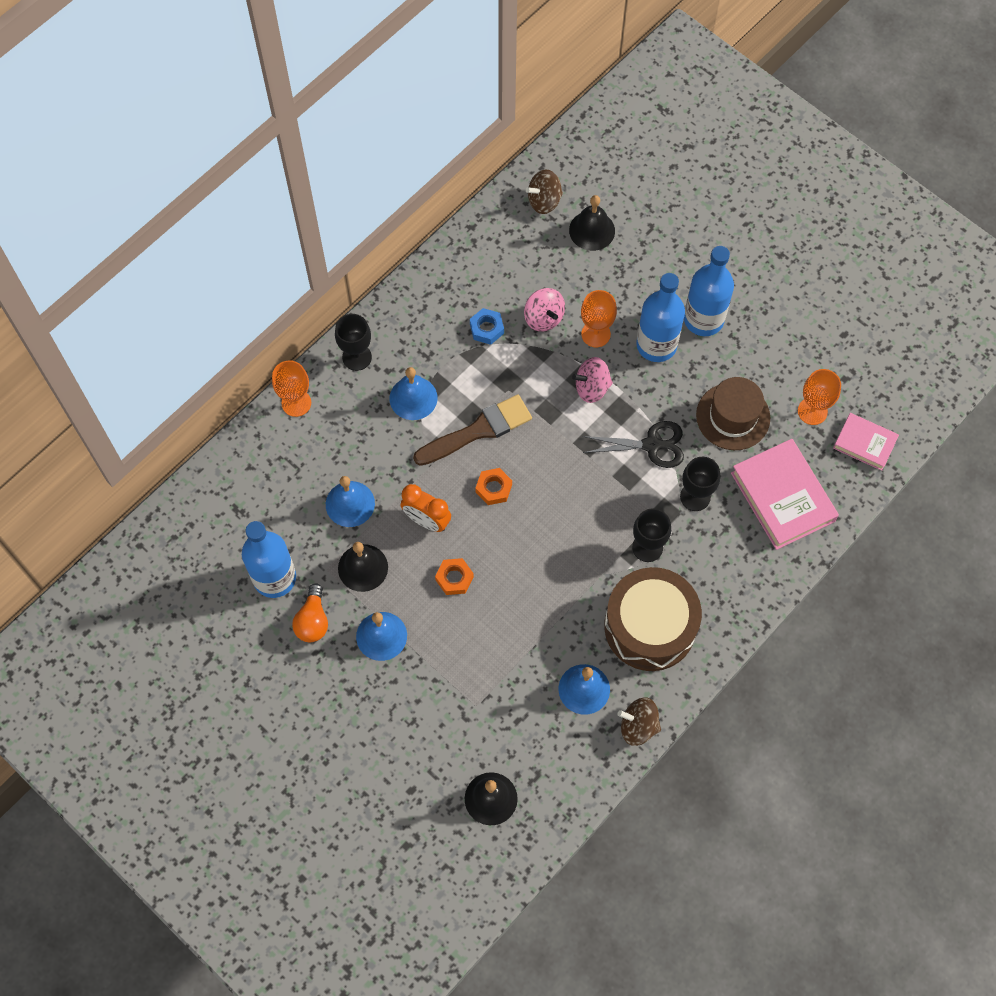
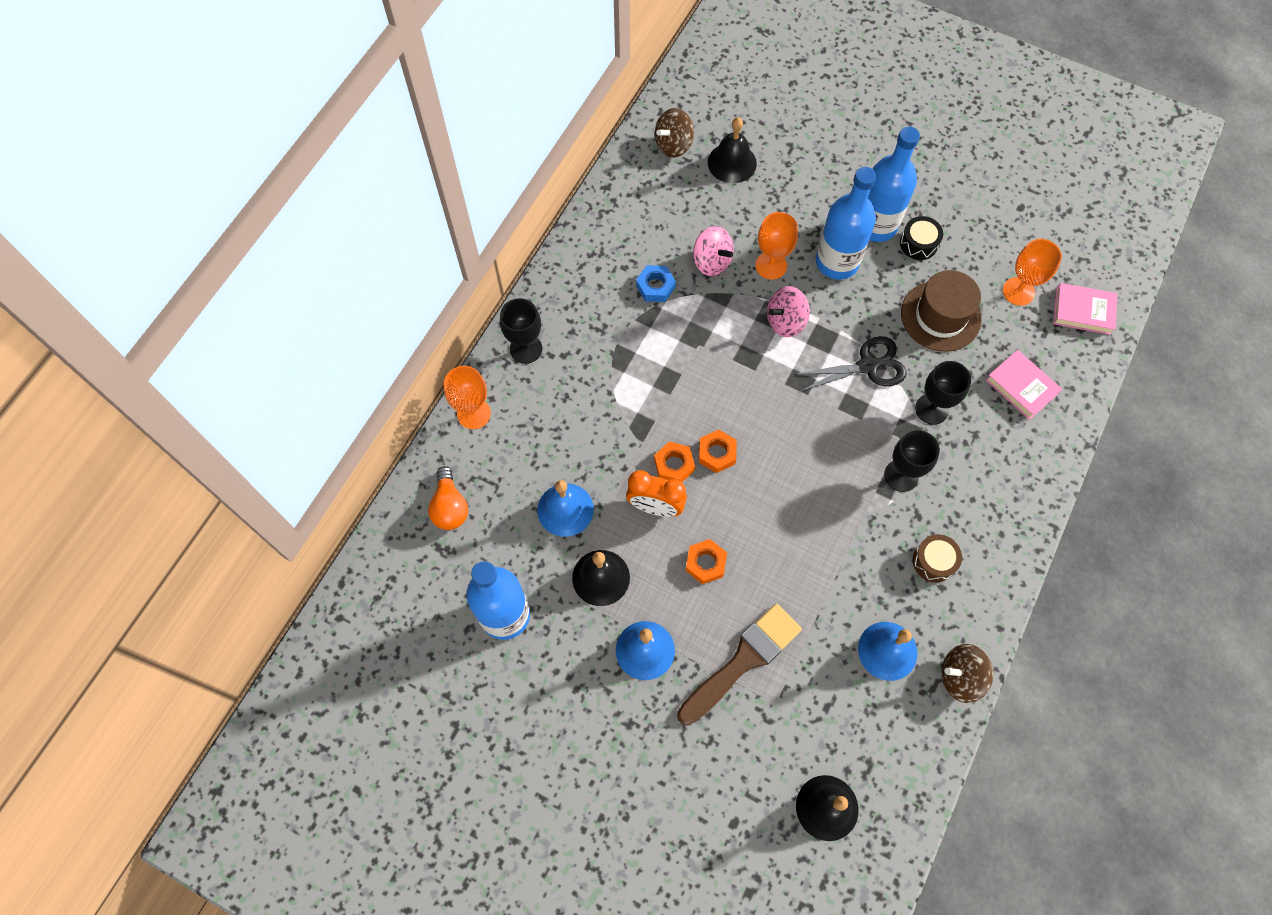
camera: 15 degrees left, 0 degrees up
(313, 621) = (562, 653): orange light bulb -> orange light bulb (450, 507)
(413, 398) = (600, 377): blue bell -> none
(453, 489) = (674, 465): none -> orange nut
(478, 430) = (680, 395): brown brush -> brown brush (742, 661)
(650, 626) = (934, 561): brown drum -> brown drum, size x0.41
(737, 346) = (918, 243): none -> black drum
(782, 497) = (1021, 387): pink book -> pink book, size x0.58

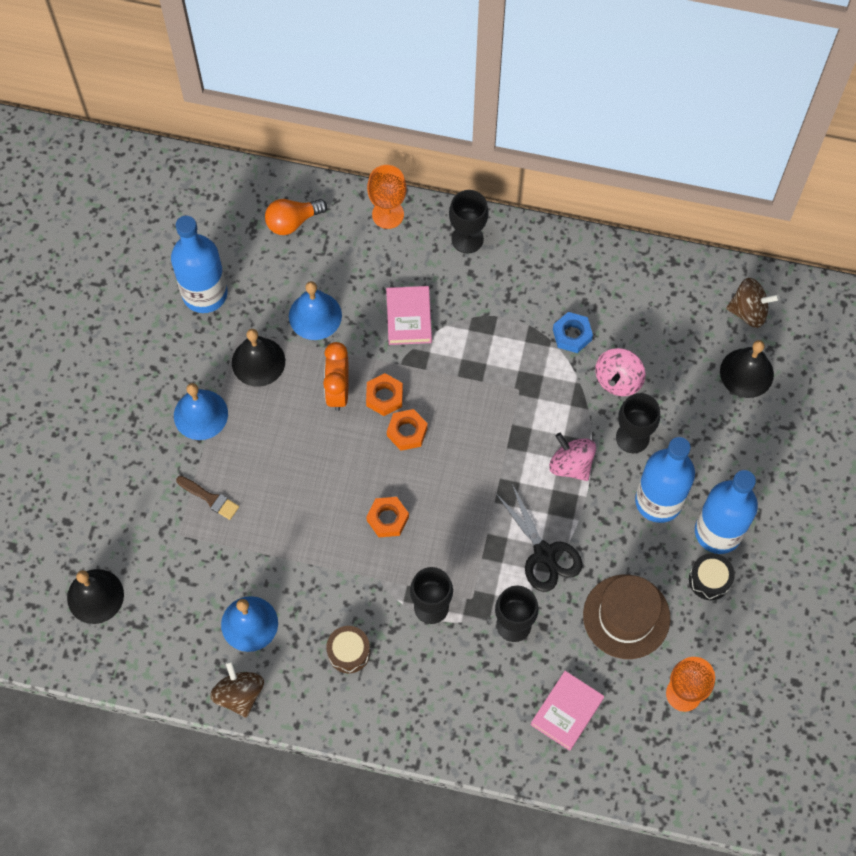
camera: 75 degrees right, 0 degrees up
(673, 145) = (748, 311): brown spinning top -> brown spinning top turned 150 degrees clockwise
(705, 563) = (294, 446): orange nut -> orange nut (387, 519)
(742, 661) = (210, 498): brown brush -> brown brush, size x0.49
(771, 265) = (632, 437): orange goblet -> black goblet
(1083, 311) = (680, 766): pink book -> pink book (408, 317)

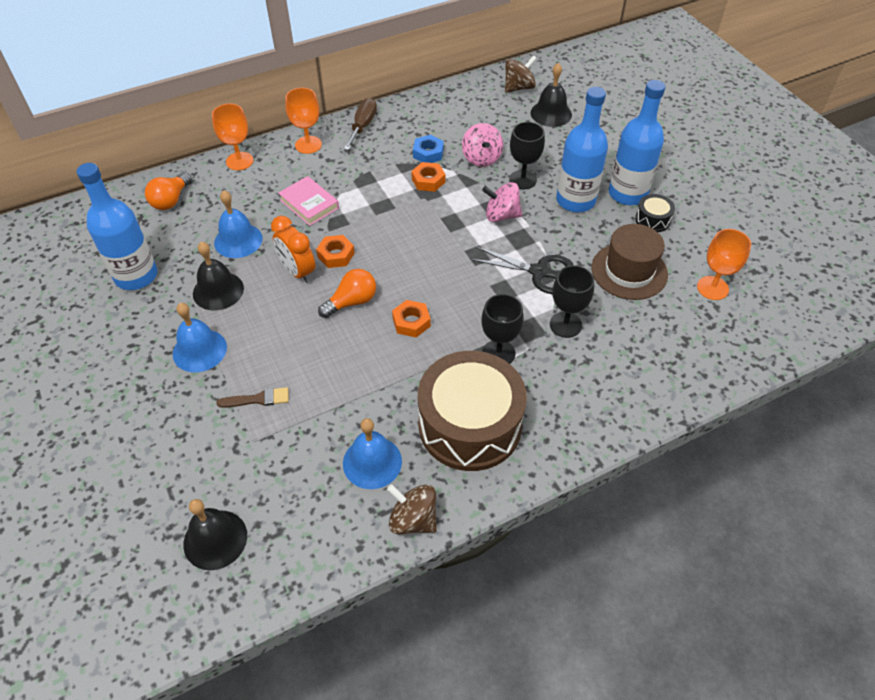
camera: 40 degrees left, 15 degrees down
(349, 652) = (470, 425): brown drum -> brown drum, size x2.42
(356, 459) = (351, 302): none -> orange light bulb
(407, 432) = (372, 264): orange nut -> orange nut (428, 180)
(467, 239) = (308, 145): black goblet -> orange goblet
(540, 251) = (363, 126): none -> brown screwdriver
(566, 711) = (657, 350): pink book -> none

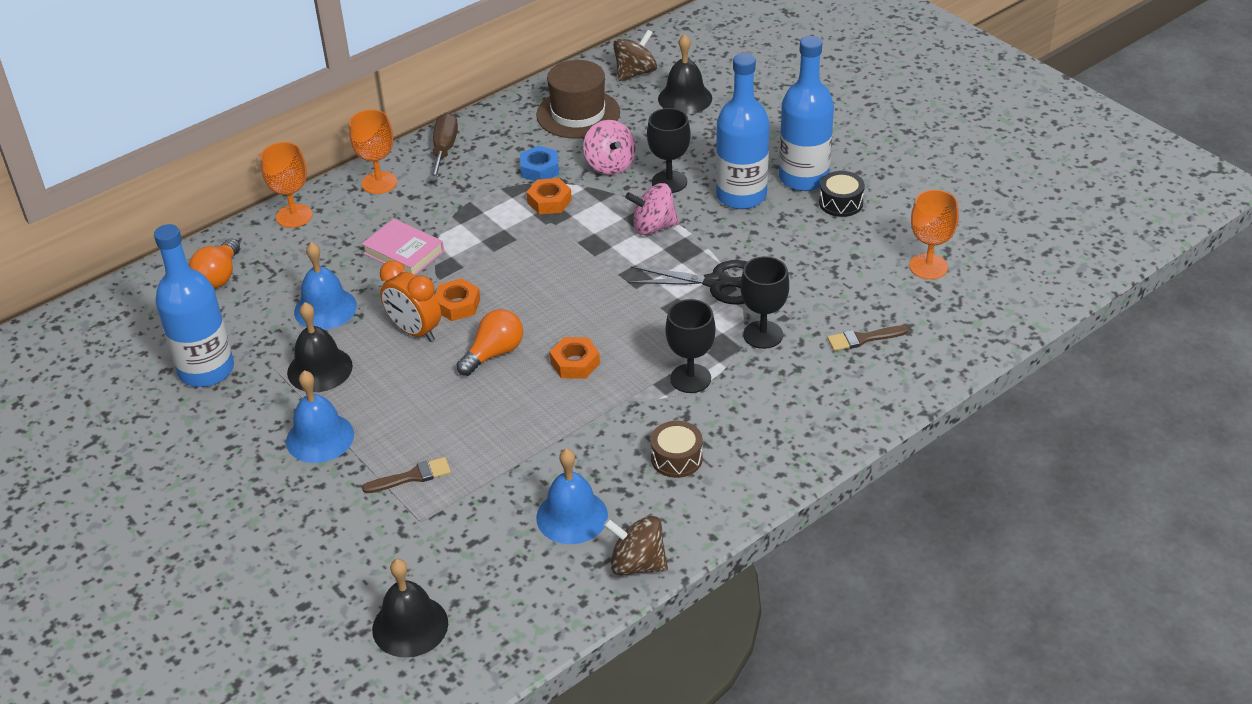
camera: 10 degrees left, 10 degrees down
(470, 425) = (676, 458): brown drum -> brown drum, size x0.41
(629, 271) = (825, 264): brown hat -> brown hat (578, 114)
(646, 343) = (863, 339): none -> brown brush

